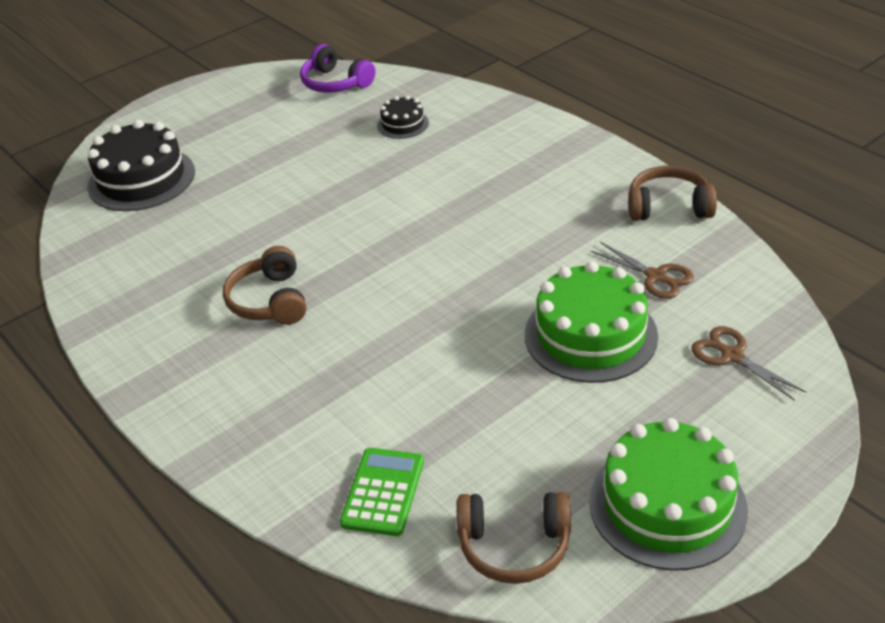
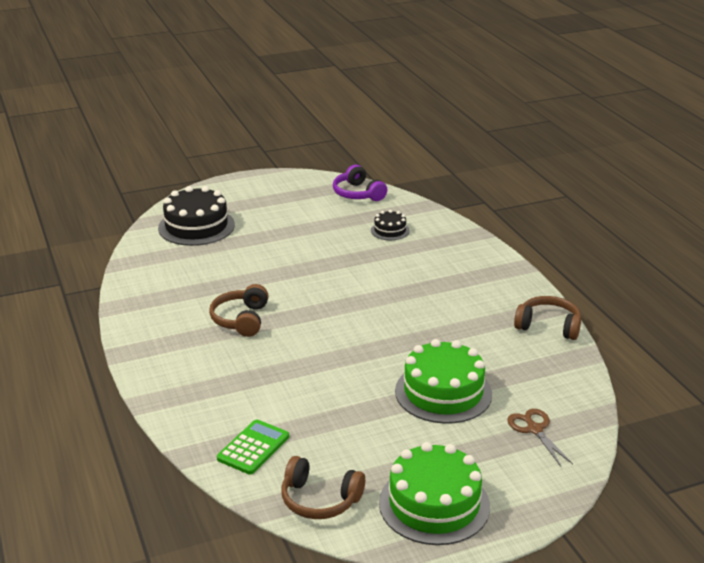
camera: 15 degrees right, 10 degrees down
(655, 276) = (511, 368): brown scissors -> none

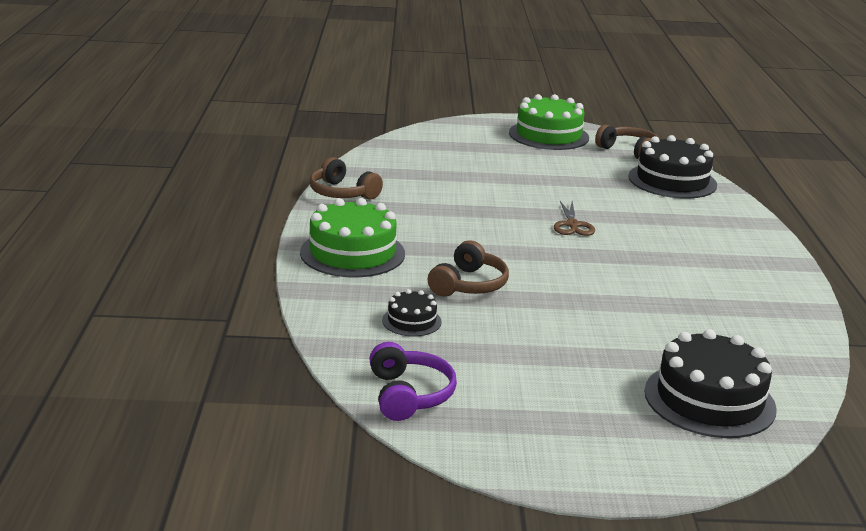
camera: 160 degrees left, 5 degrees down
(241, 319) = (663, 264): brown headphones -> brown headphones (468, 285)
(253, 448) = (672, 181): green calculator -> black cake
(443, 392) = (491, 176): green cake -> green cake (352, 253)
(534, 429) = (439, 147): brown scissors -> brown scissors (572, 225)

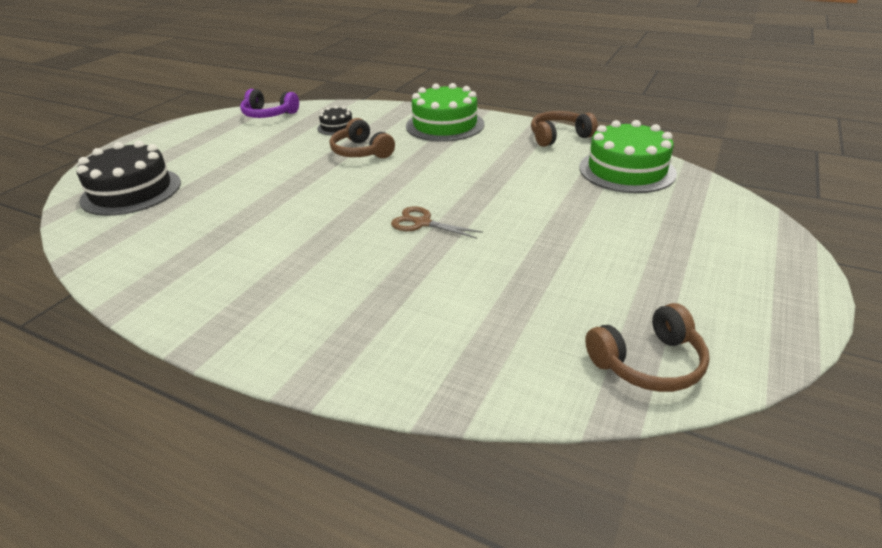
camera: 120 degrees right, 10 degrees up
(548, 135) = (730, 299): green cake -> green cake (626, 170)
(672, 181) = (503, 355): black cake -> none

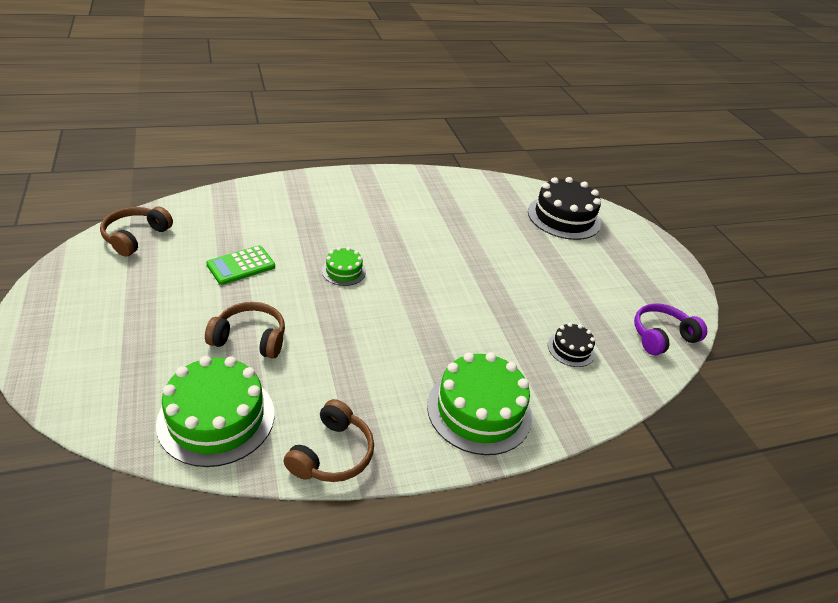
camera: 130 degrees right, 5 degrees up
(361, 152) = (492, 324): brown headphones -> brown headphones (250, 338)
(422, 223) = (344, 271): brown scissors -> green cake
(525, 267) = (241, 266): none -> green calculator

